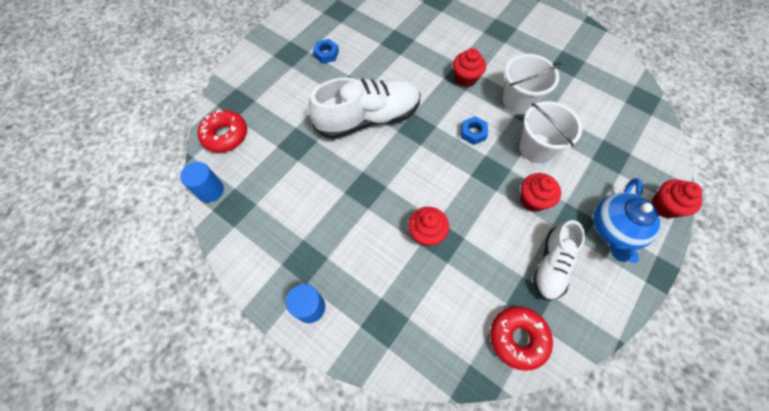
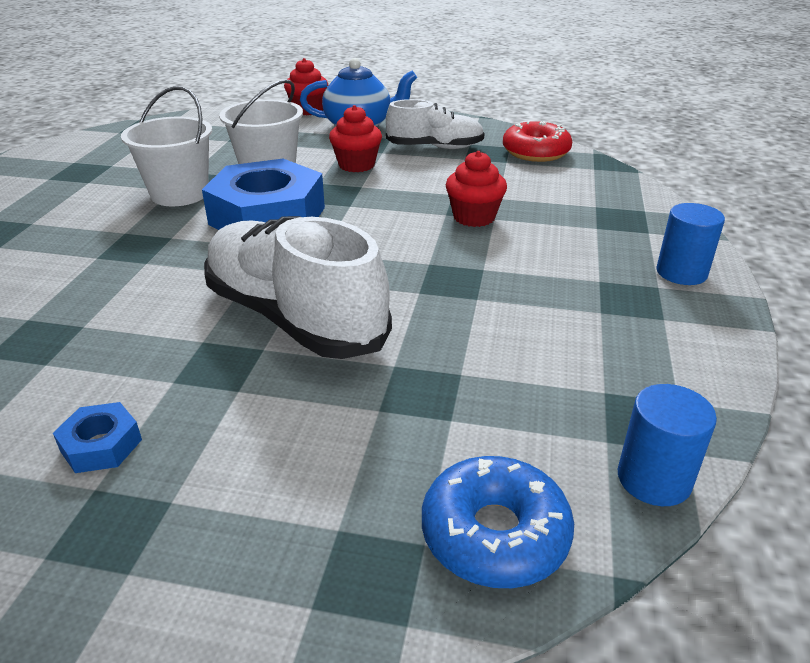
camera: 115 degrees left, 30 degrees down
(225, 135) = (494, 534): red donut -> blue donut
(465, 79) = (142, 241): red cupcake -> none
(473, 133) = (267, 216): blue nut -> blue nut, size x2.38

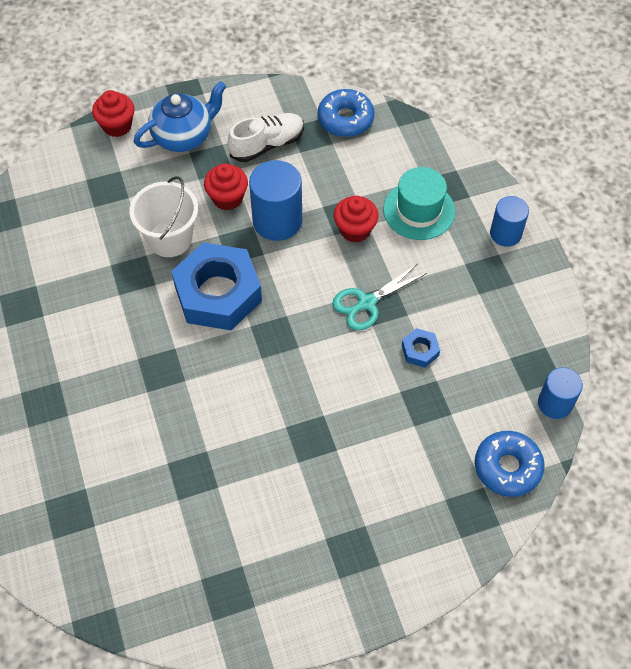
camera: 30 degrees left, 25 degrees up
(101, 445) = (304, 516): blue nut -> blue nut (420, 350)
(179, 194) = (130, 297): white bucket -> none
(294, 317) = (320, 382): white shoe -> none
(391, 189) = (277, 221): none -> blue cylinder
(431, 272) = (367, 303): none -> turquoise scissors
(535, 152) = (345, 119): red donut -> blue donut
(569, 225) = (419, 210): none -> turquoise hat

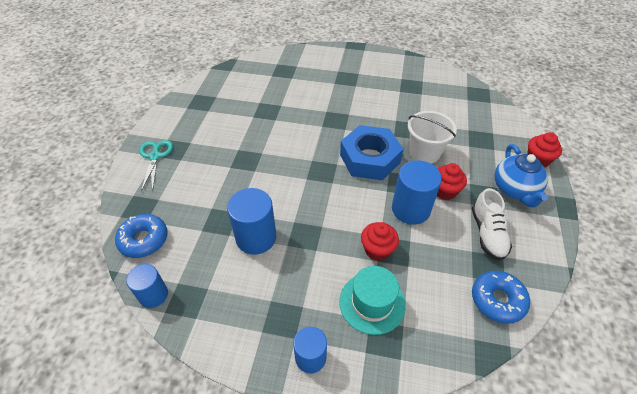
camera: 120 degrees right, 10 degrees down
(367, 303) = (312, 227): turquoise scissors -> turquoise scissors (155, 156)
(420, 350) = (256, 237): blue nut -> blue cylinder

